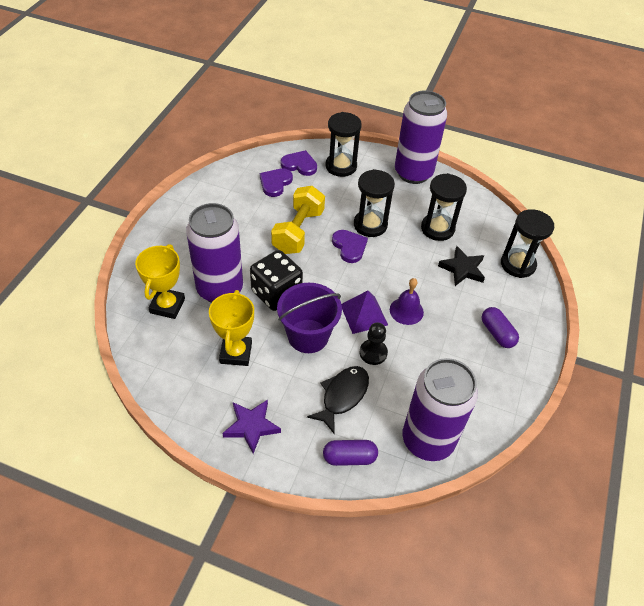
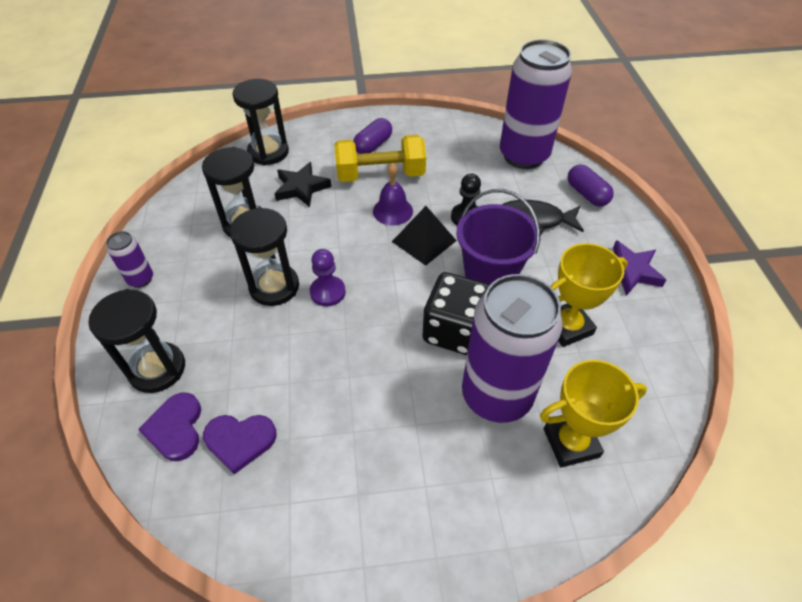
camera: 115 degrees left, 0 degrees up
(298, 231) = (332, 358): yellow dumbbell -> yellow dumbbell (380, 175)
(349, 247) = (327, 292): purple heart -> purple pawn
(363, 314) = (424, 241): purple pyramid -> black pyramid
(413, 173) = (141, 279): purple can -> purple can, size x0.43

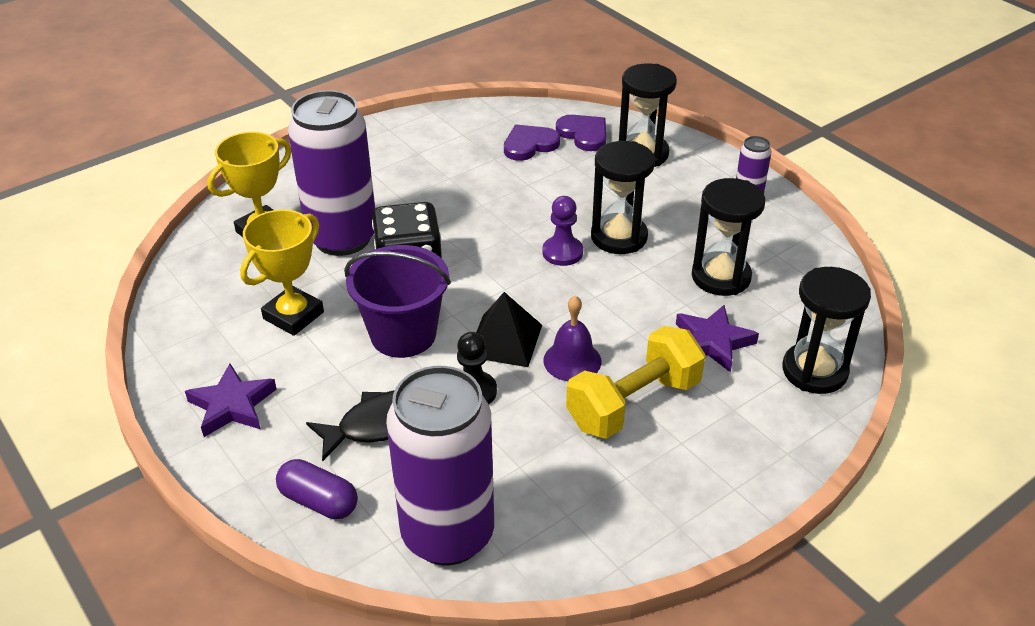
camera: 150 degrees right, 10 degrees down
(301, 188) = (712, 342): black star -> purple star
(373, 145) = (690, 447): purple capsule -> none

